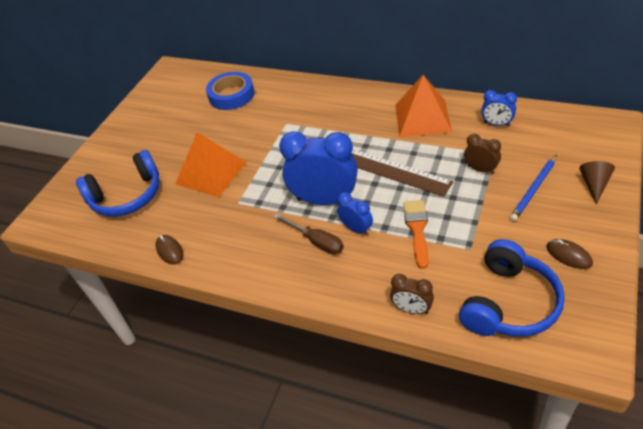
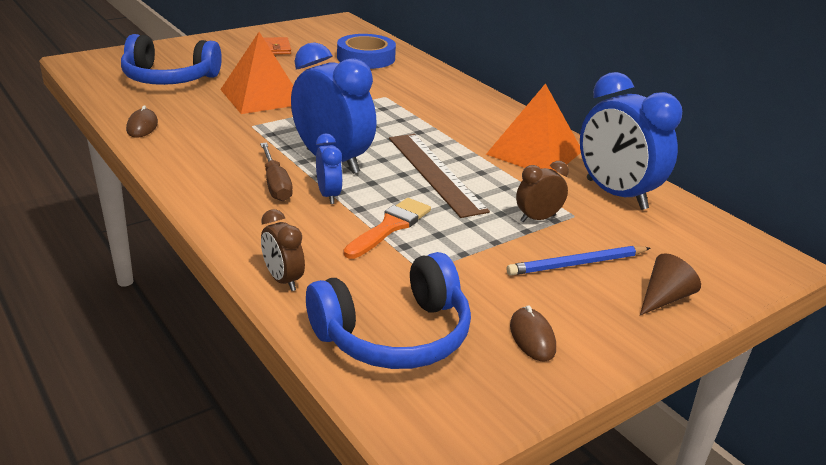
camera: 25 degrees right, 15 degrees down
(161, 122) = (275, 48): none -> orange wallet
(480, 169) = (537, 218): brown clock -> brown clock turned 90 degrees counterclockwise
(496, 124) = (616, 194): blue clock -> blue clock, size x2.03

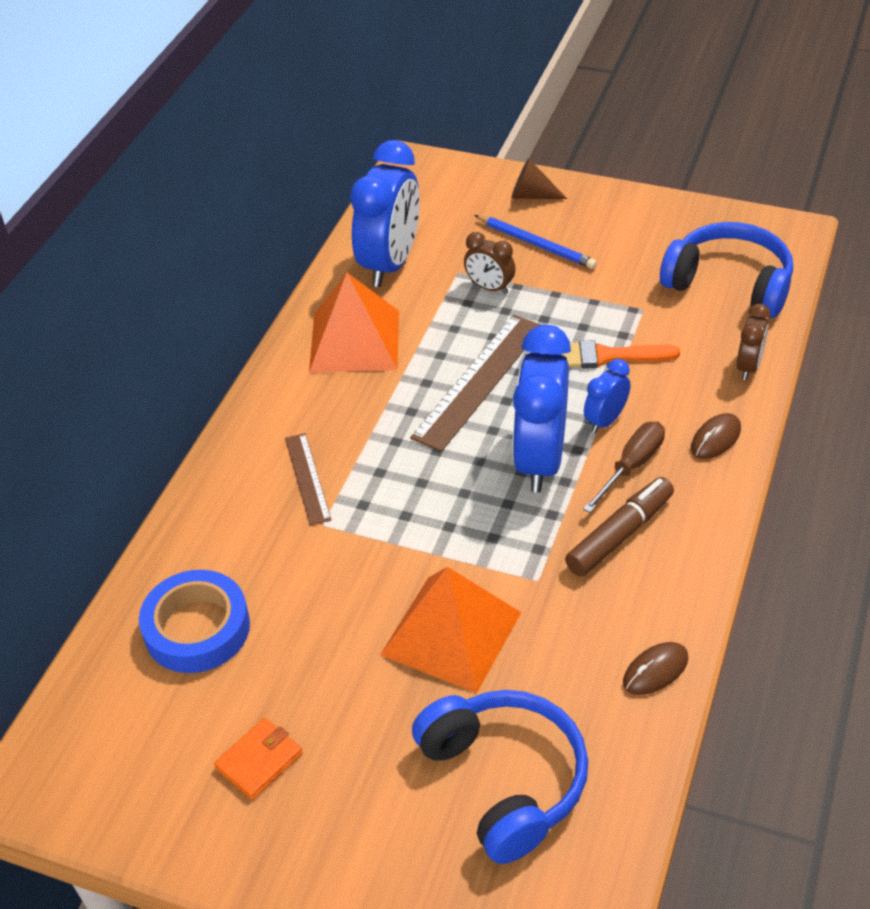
camera: 120 degrees left, 15 degrees up
(235, 157) = (620, 534): none -> brown marker
(425, 103) = (307, 478): none -> brown ruler
(532, 337) = (652, 230): brown mouse -> brown mouse (715, 439)

